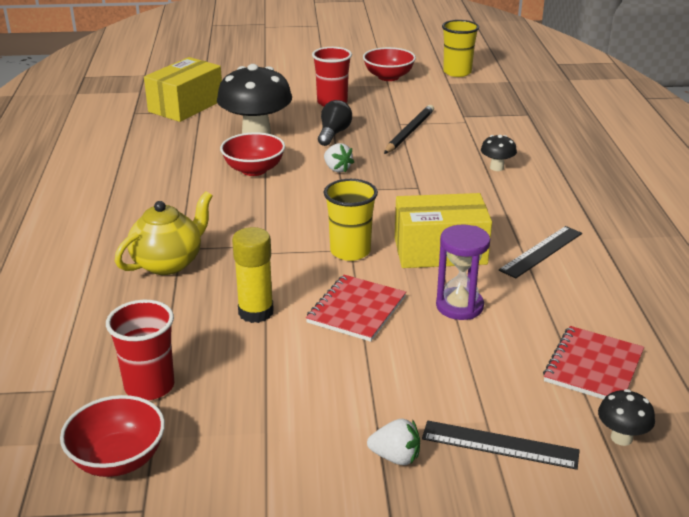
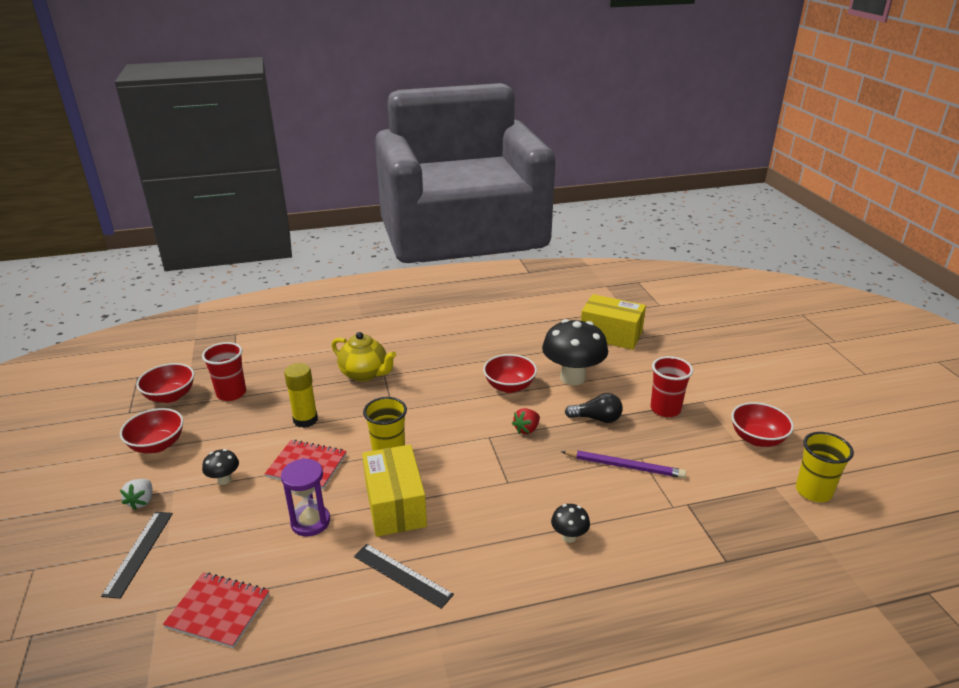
camera: 80 degrees right, 0 degrees up
(260, 458) = (157, 445): none -> red bowl
(337, 169) = (526, 429): white strawberry -> red strawberry
(409, 132) = (624, 466): black pencil -> purple pencil
(621, 438) = (127, 626): black mushroom -> black mushroom (224, 480)

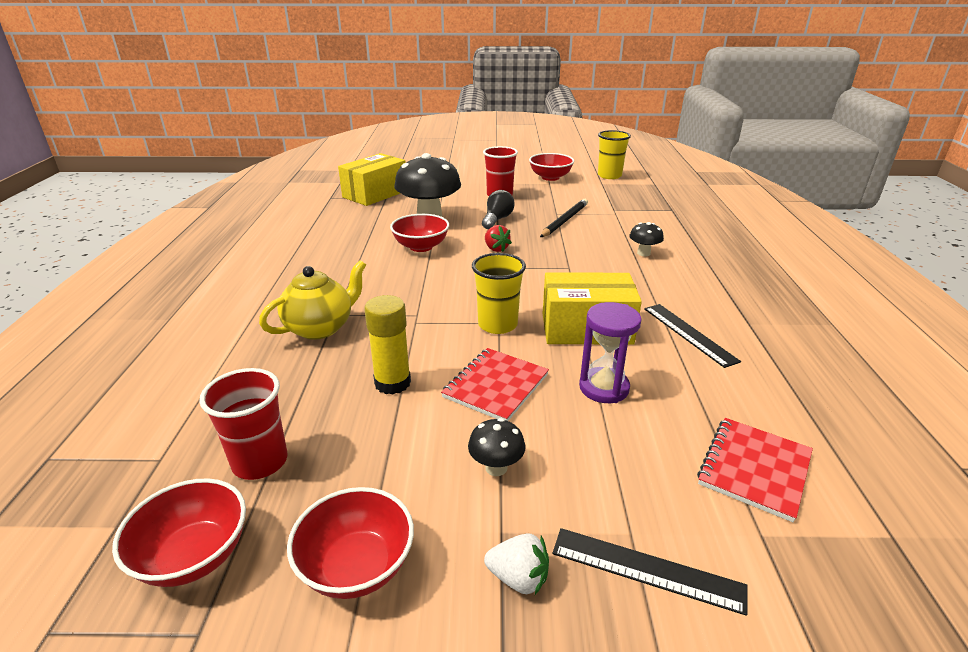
camera: 75 degrees left, 0 degrees up
(402, 575) = (689, 334): black ruler -> black ruler turned 75 degrees counterclockwise
(624, 466) = (564, 220): purple pencil -> black pencil

